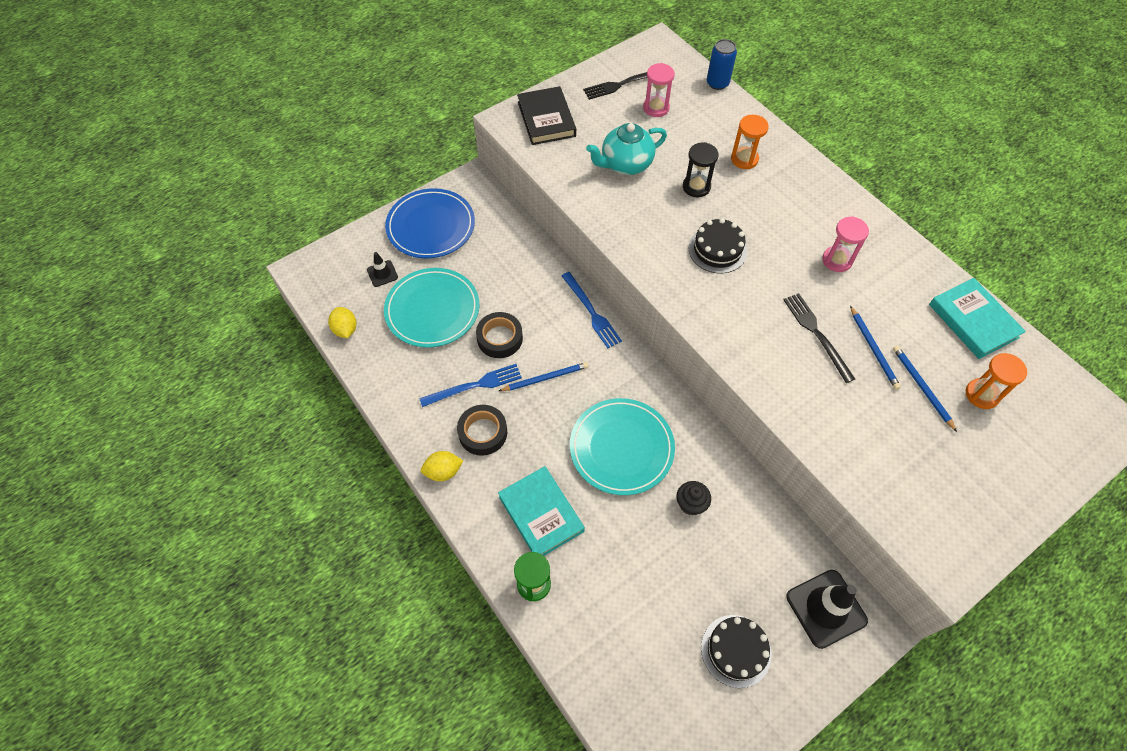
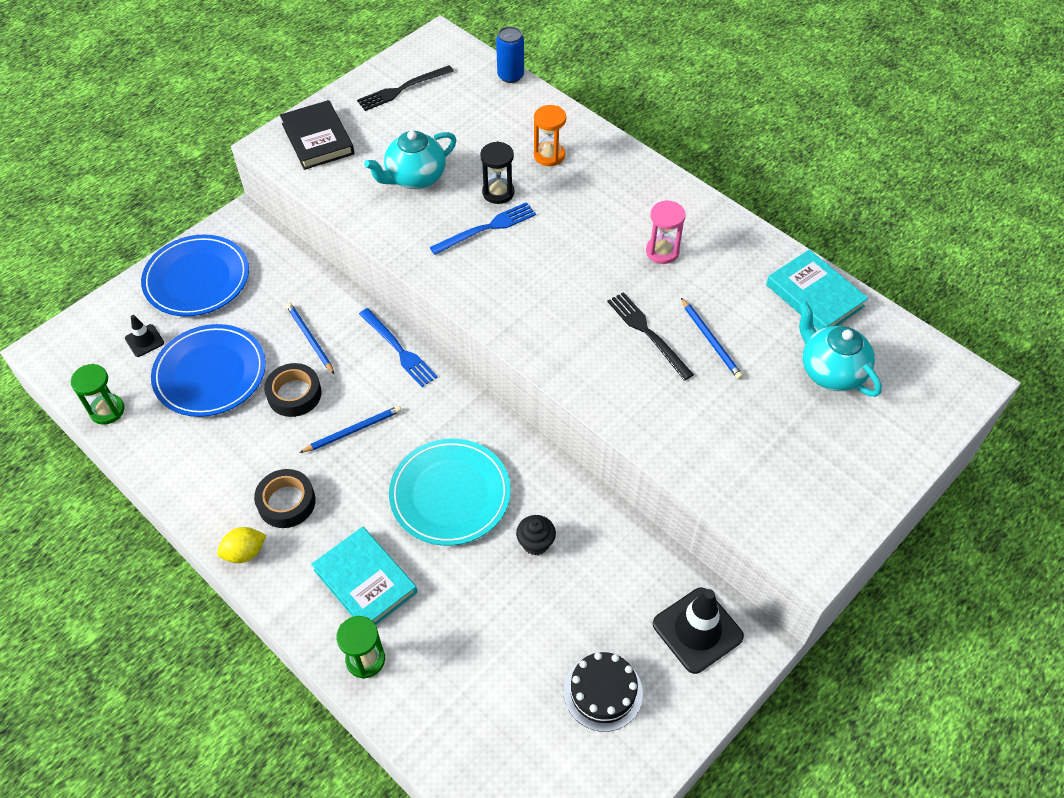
camera: 10 degrees left, 5 degrees down
(345, 329) = (107, 410): yellow lemon -> green hourglass
(432, 310) = (210, 373): turquoise plate -> blue plate
(474, 386) = (270, 451): blue fork -> blue fork (486, 229)
(656, 108) = (443, 111): pink hourglass -> none
(717, 249) = (529, 257): black cake -> none
(922, 387) = (766, 373): blue pencil -> blue pencil (310, 339)
(982, 395) = (830, 371): orange hourglass -> turquoise teapot

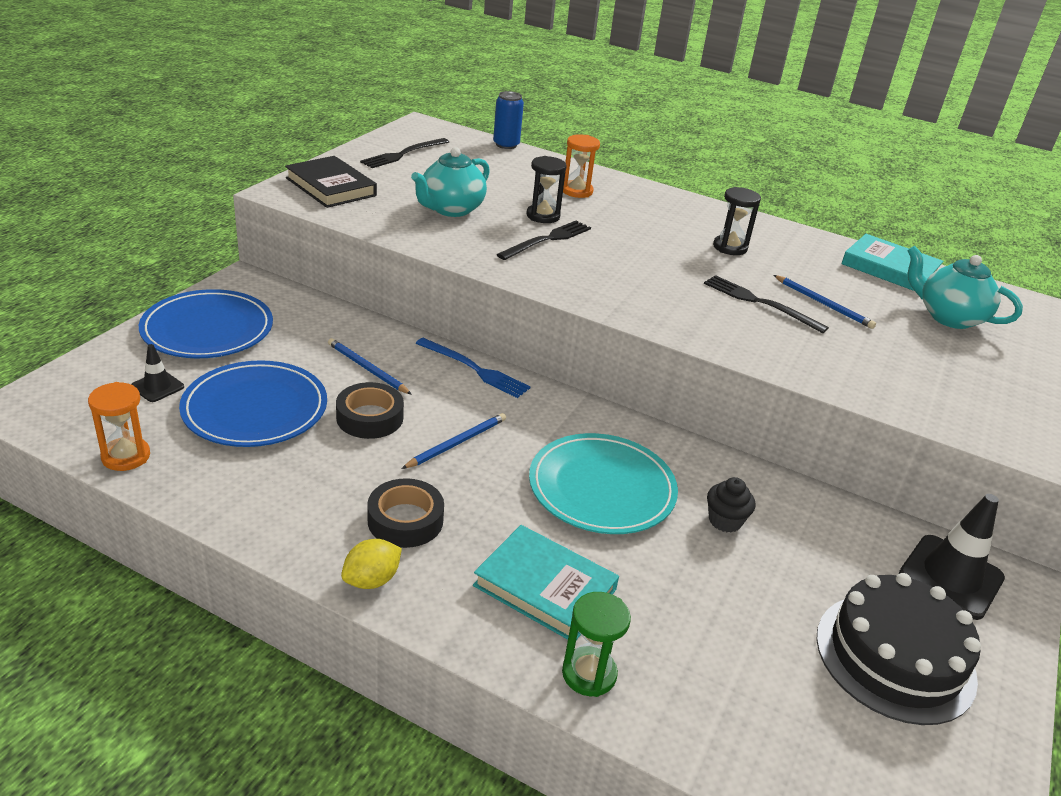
camera: 20 degrees left, 20 degrees down
(107, 410) = (126, 456): green hourglass -> orange hourglass
(486, 229) = (547, 240): blue fork -> black fork
(603, 692) = (895, 657): black cake -> black cake, size x1.53
(662, 251) = (730, 247): pink hourglass -> black hourglass

